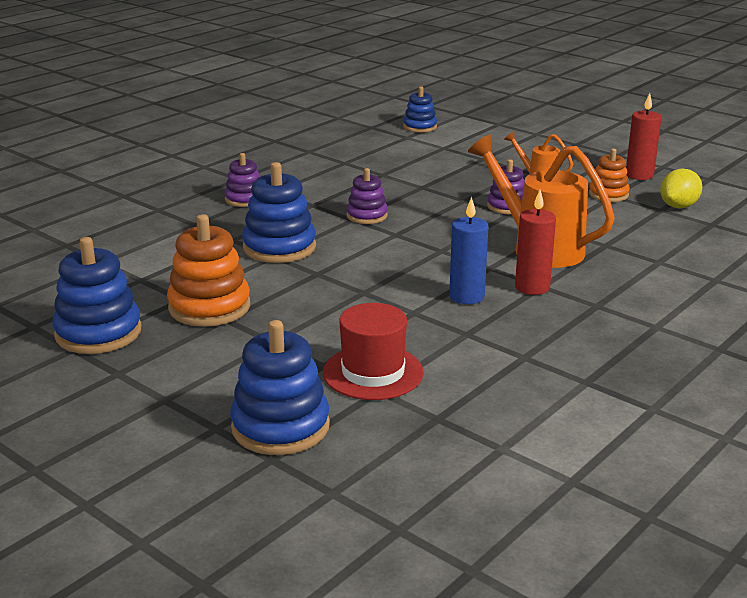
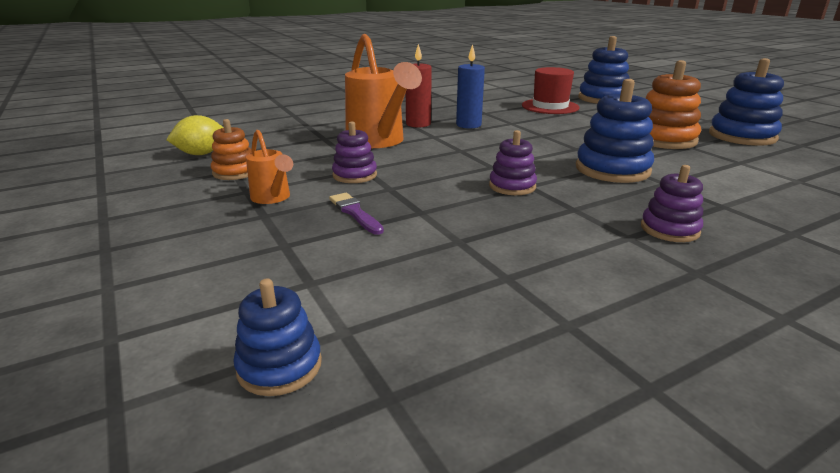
camera: 160 degrees left, 0 degrees up
(466, 179) = (355, 213): none -> purple brush
(639, 175) = (154, 187): red candle -> none

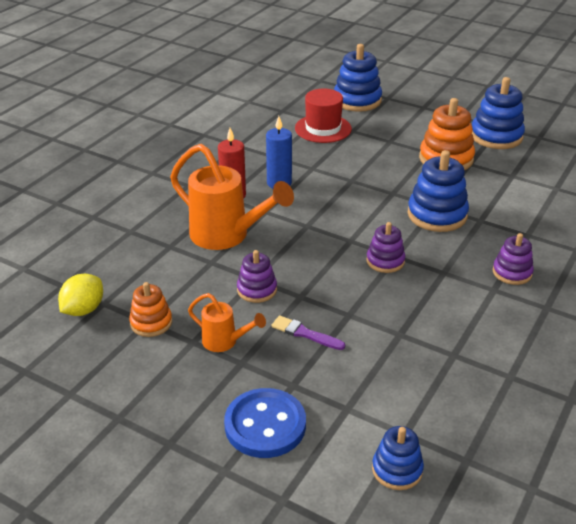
camera: 30 degrees left, 10 degrees up
(206, 266) = (265, 425): none -> blue button

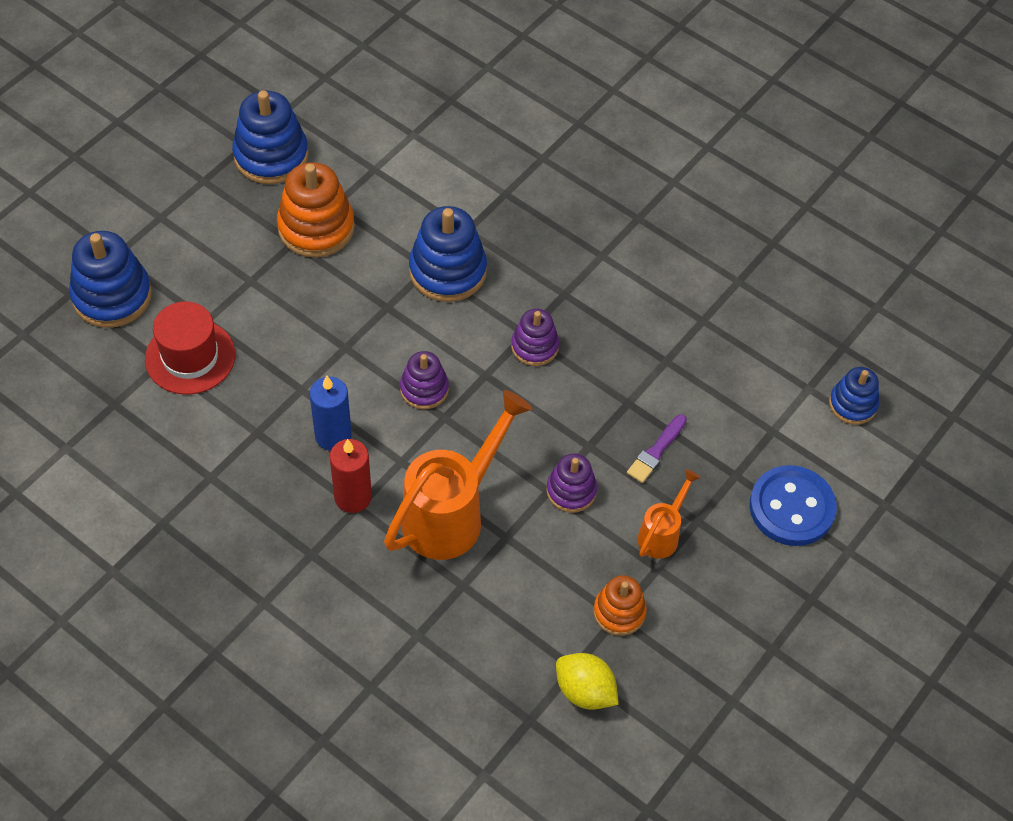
camera: 85 degrees left, 20 degrees up
(512, 272) = (575, 230): purple stacking toy -> purple stacking toy (424, 389)

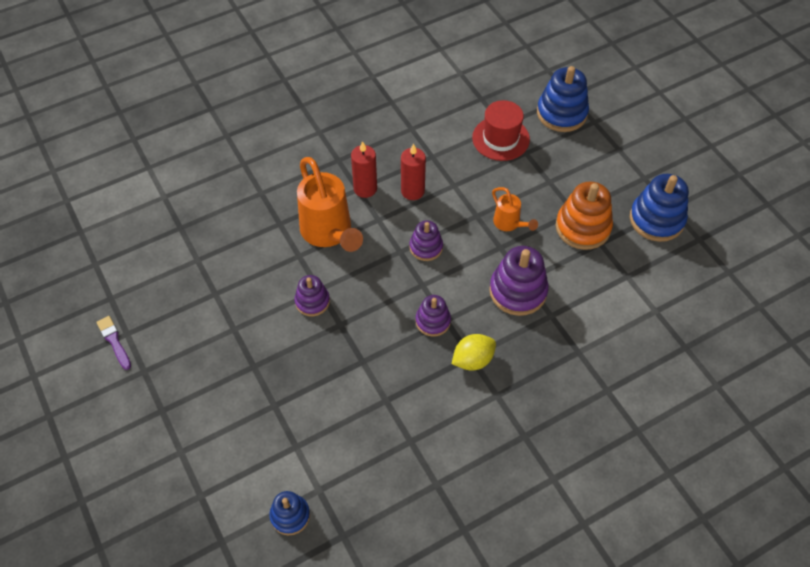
camera: 115 degrees right, 0 degrees up
(333, 436) = (412, 191): blue candle -> red candle
(447, 271) = (518, 291): blue stacking toy -> purple stacking toy
(585, 691) = (180, 259): yellow lemon -> yellow lemon (473, 360)
(619, 612) = (217, 296): orange stacking toy -> none
(656, 451) = (316, 363): purple brush -> purple brush (114, 341)
(662, 534) = (255, 341): orange watering can -> orange watering can (509, 224)
(791, 507) = (231, 430): blue button -> none

